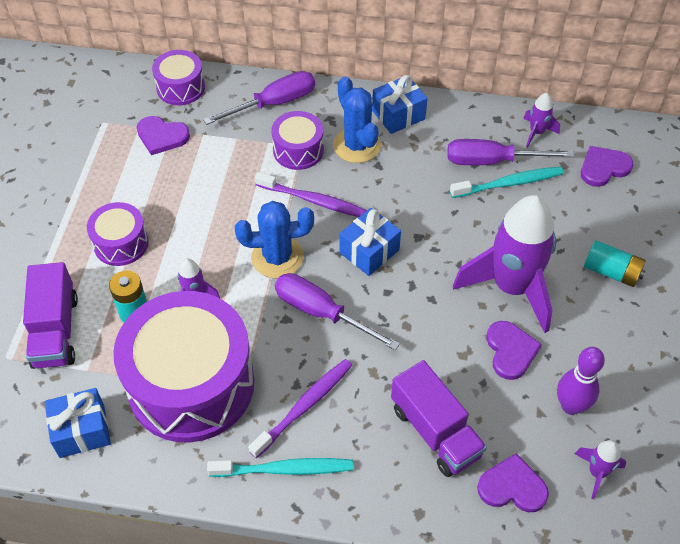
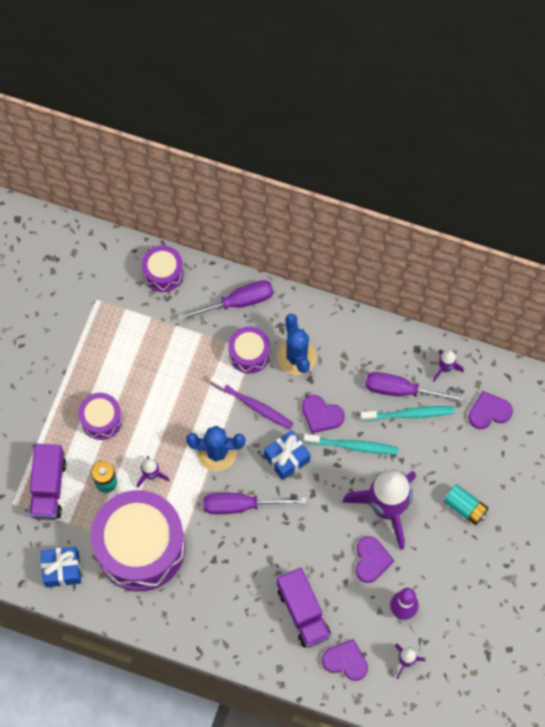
camera: 10 degrees right, 15 degrees up
(162, 136) = (142, 322): purple heart -> purple heart (321, 415)
(284, 469) = (195, 622): turquoise toothbrush -> turquoise toothbrush (353, 446)
(304, 406) = (216, 578): purple toothbrush -> none
(321, 313) = (241, 505): purple screwdriver -> purple screwdriver turned 45 degrees counterclockwise
(398, 115) = (337, 331): blue gift -> none

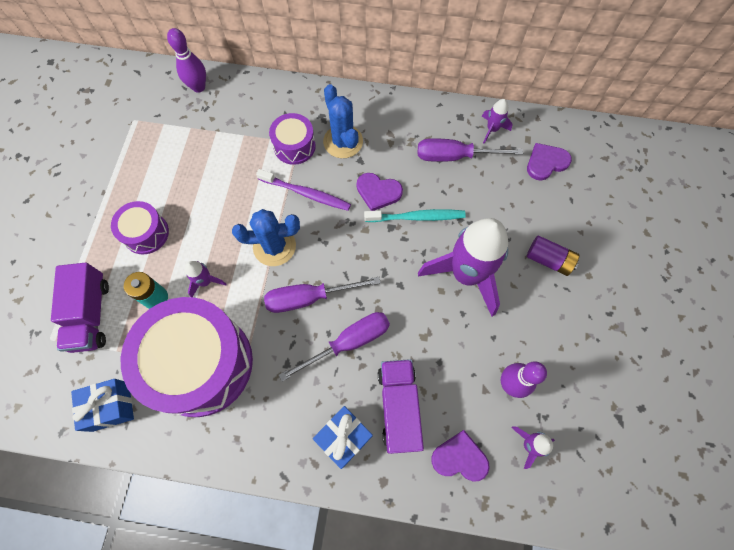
camera: 10 degrees left, 0 degrees up
(163, 273) = (198, 87): purple drum -> purple bowling pin
(237, 302) = (275, 102): purple screwdriver -> purple screwdriver (348, 342)
(287, 458) = (350, 241): blue gift -> blue gift (344, 437)
(303, 612) = (399, 407): purple truck -> purple truck turned 150 degrees counterclockwise
(371, 560) = (463, 333): purple heart -> none
(409, 414) = (467, 177): turquoise toothbrush -> none
(465, 507) = (548, 260): turquoise battery -> purple battery

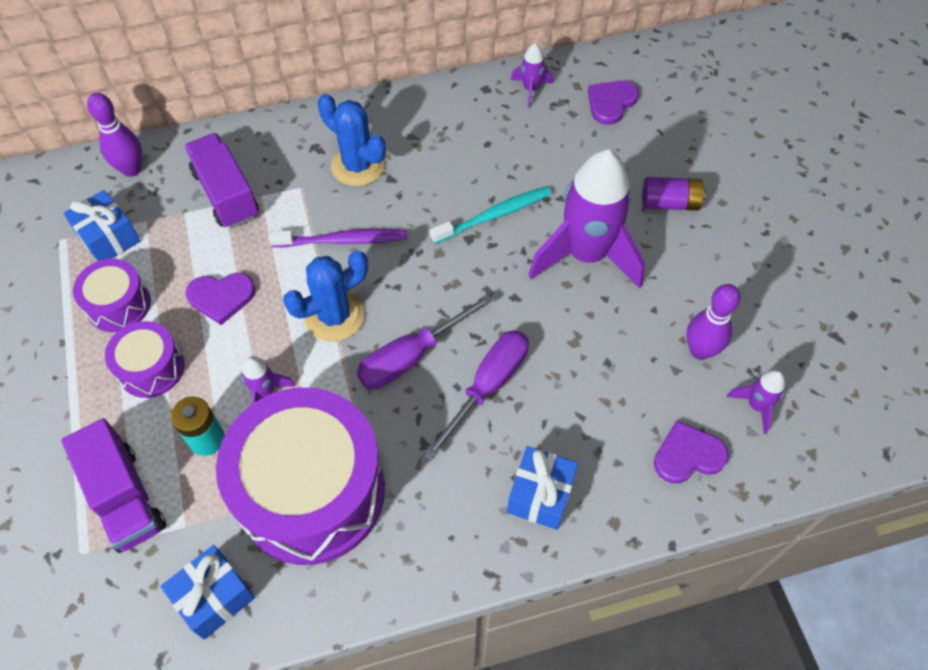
camera: 25 degrees left, 10 degrees down
(163, 131) = (109, 238): none -> blue gift
(294, 146) = (298, 193): purple drum -> purple drum (119, 305)
(378, 192) = (432, 205): purple heart -> purple heart (221, 297)
(399, 407) = (587, 432): purple truck -> purple truck (226, 194)
(454, 156) = (502, 134): purple screwdriver -> none

